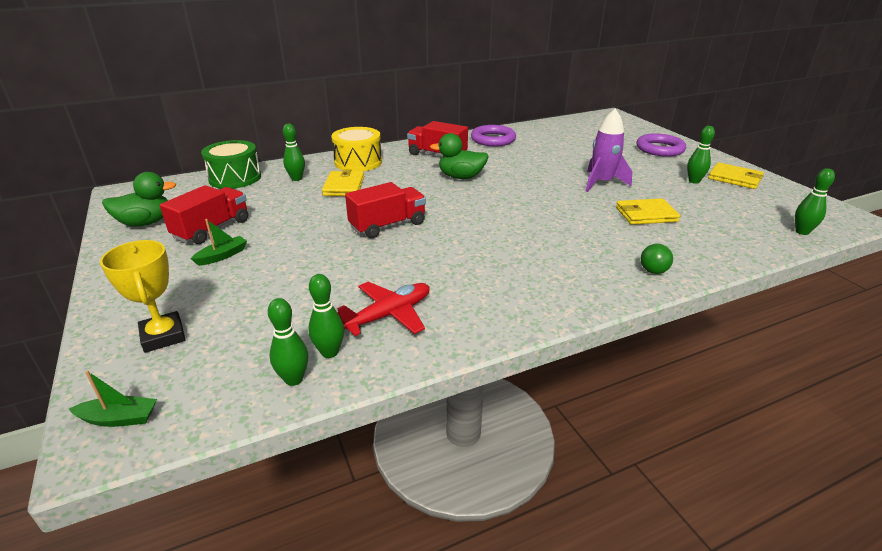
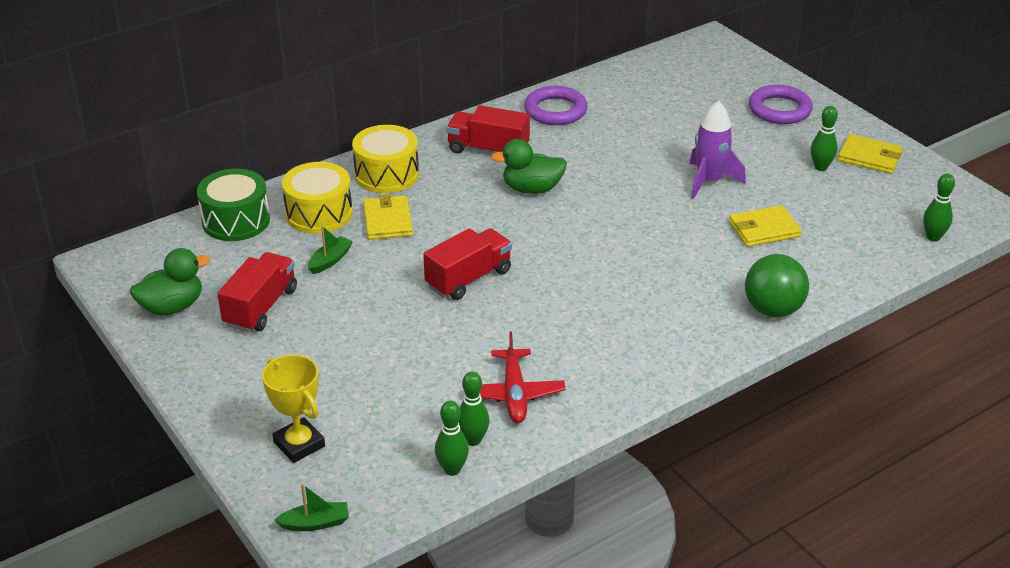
camera: 10 degrees left, 5 degrees up
(222, 256) = (298, 343): green boat -> green boat (330, 260)
(296, 178) = (319, 213): green bowling pin -> yellow drum
(389, 315) = (514, 394): red plane -> red plane turned 135 degrees clockwise
(653, 271) = (773, 310): green ball -> green ball, size x1.95

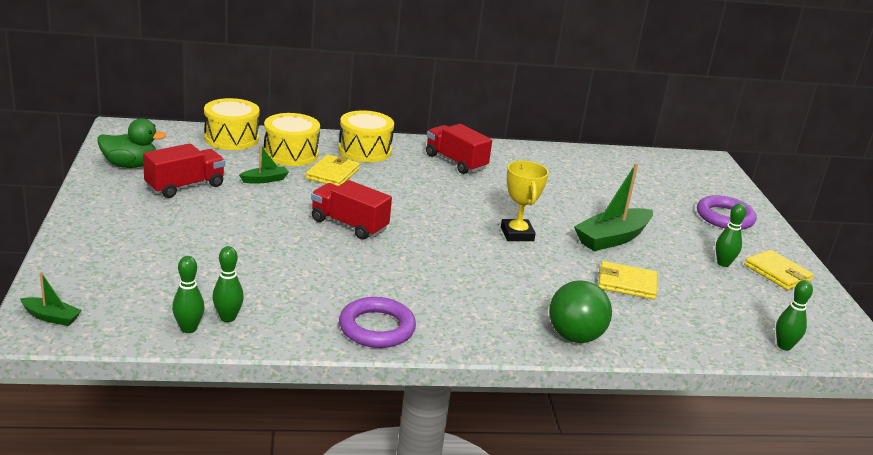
camera: 25 degrees right, 10 degrees down
(236, 221) = (231, 138): green drum -> yellow drum
(299, 444) = (105, 268): yellow trophy -> yellow trophy (517, 234)
(468, 279) = (349, 225): red truck -> red truck turned 135 degrees counterclockwise
(514, 394) = (295, 303): red plane -> none
(532, 189) = (461, 193): green duck -> none
(555, 110) = (534, 158): purple ring -> purple ring (377, 328)
(709, 181) = (612, 238): purple rocket -> green boat

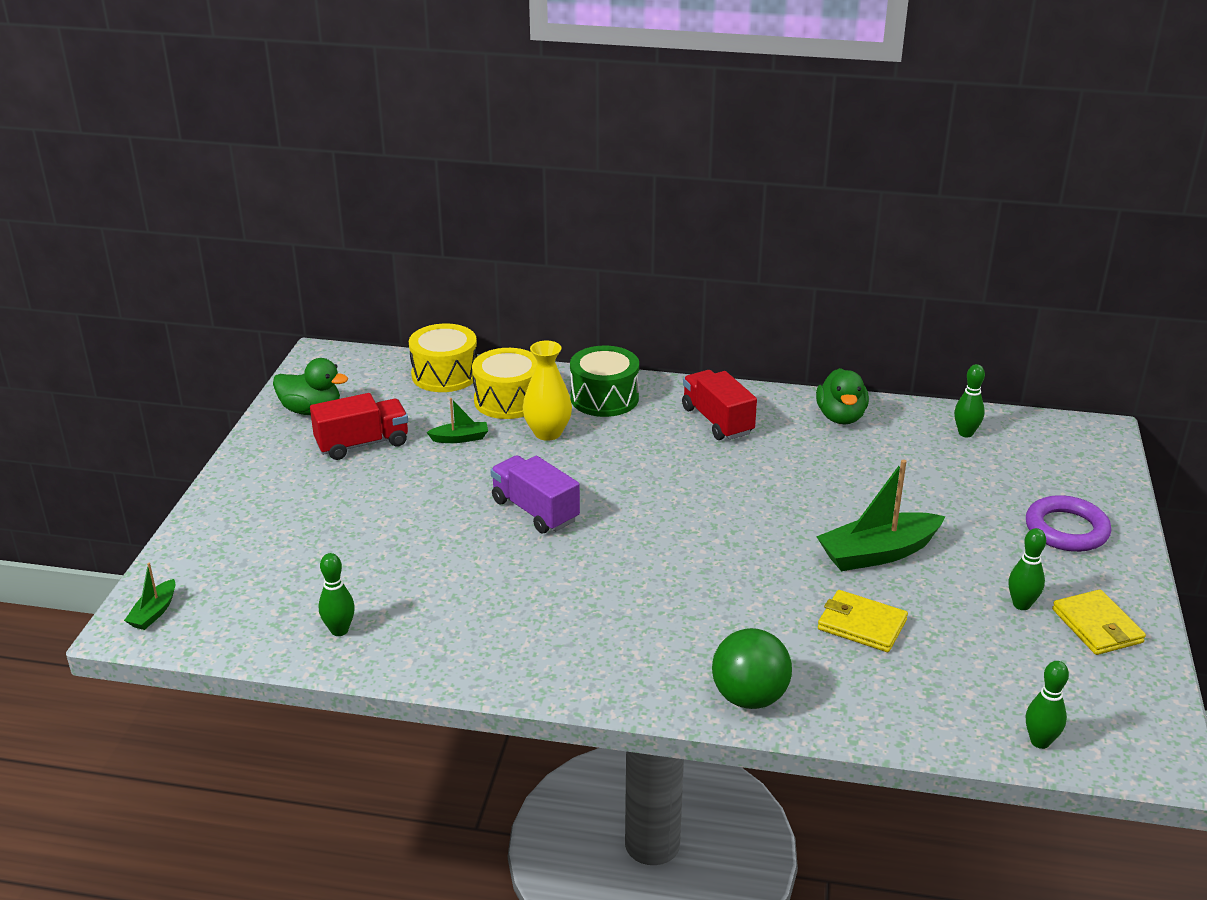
camera: 20 degrees right, 5 degrees up
(51, 317) = (154, 612): green boat -> green boat turned 75 degrees clockwise
(188, 328) = (291, 641): green bowling pin -> green bowling pin (965, 433)
(333, 174) = (547, 433): yellow wallet -> yellow vase
(349, 225) = (535, 511): red truck -> purple truck
(365, 150) = (604, 398): yellow drum -> green drum
(377, 328) = (505, 660): purple ring -> none
(517, 234) = (747, 538): yellow trophy -> none
(540, 157) = (840, 417): none -> green duck

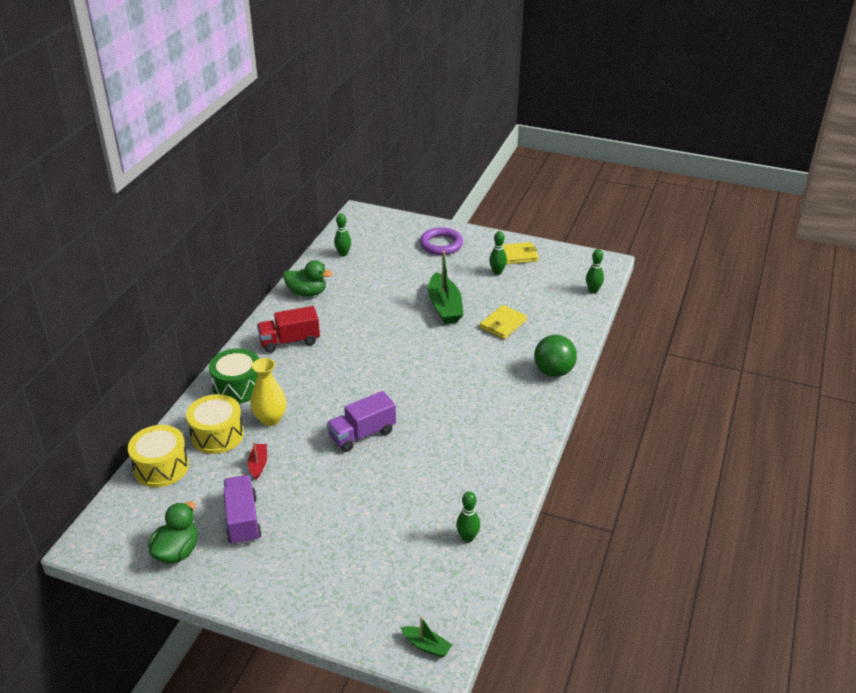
camera: 80 degrees left, 5 degrees up
(362, 444) = (242, 520): red truck -> purple truck
(460, 438) = (258, 464): green boat -> red boat

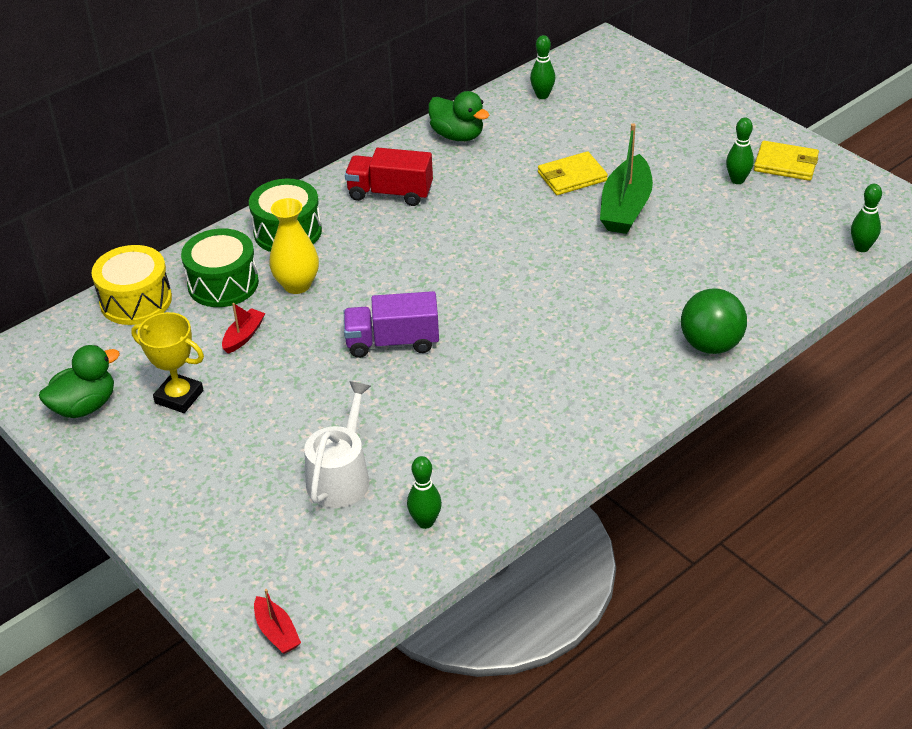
camera: 30 degrees right, 5 degrees up
(217, 435) = (223, 284): yellow drum -> green drum
(242, 520) = (179, 397): purple truck -> yellow trophy
(393, 530) = (341, 476): none -> white watering can
(426, 646) = (277, 632): green boat -> red boat
(441, 244) = (686, 118): purple ring -> none
(503, 324) = (689, 256): yellow wallet -> yellow wallet (572, 177)

